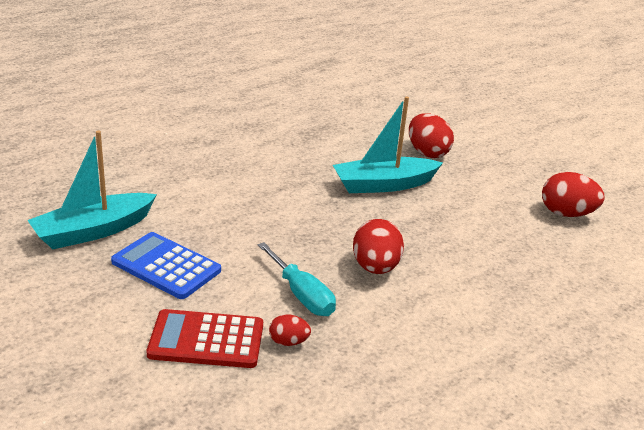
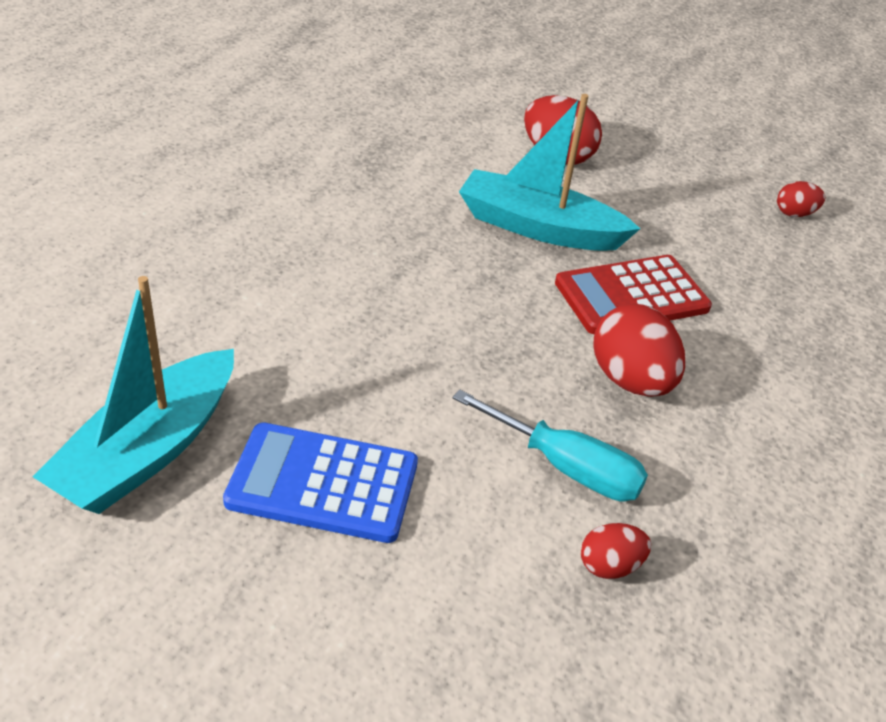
camera: 25 degrees left, 10 degrees up
(206, 340) = (487, 611): red calculator -> red calculator (631, 296)
(383, 185) = (539, 228): turquoise boat -> turquoise boat turned 60 degrees clockwise
(566, 214) = (794, 214): red egg -> red egg, size x0.54

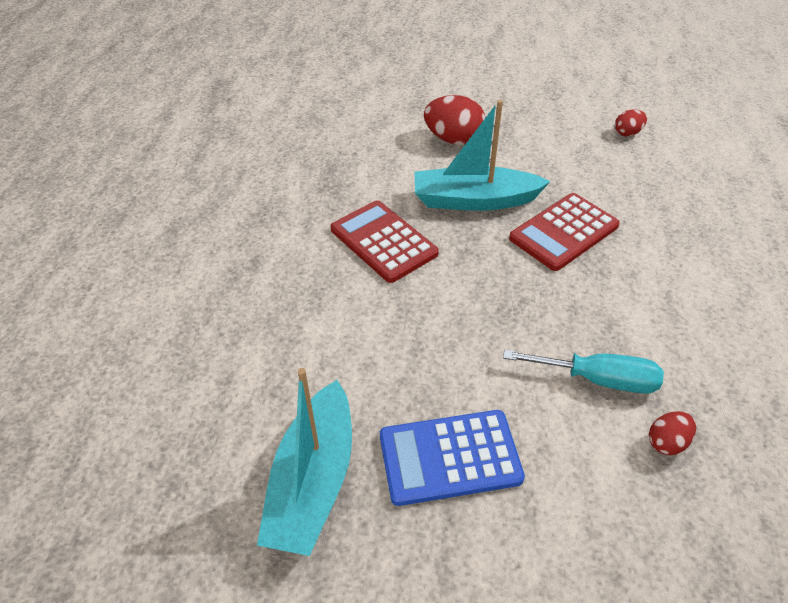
camera: 15 degrees left, 5 degrees up
(396, 237) = (383, 242): none -> red calculator
(630, 380) = (600, 297): red egg -> none

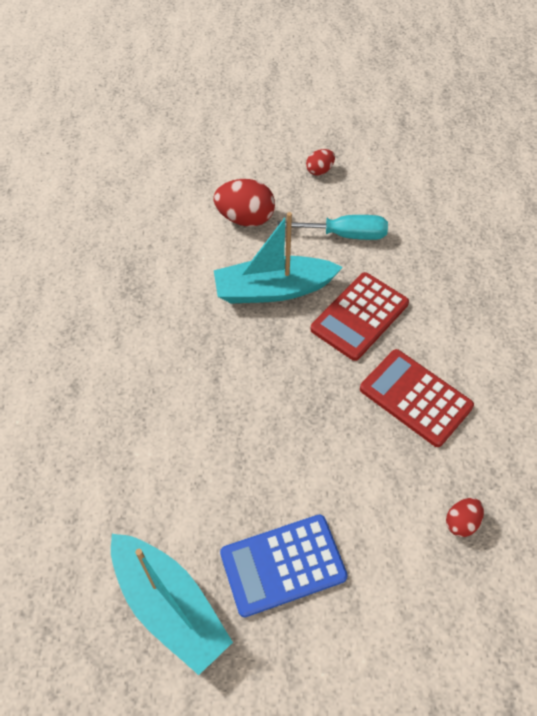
camera: 10 degrees left, 10 degrees up
(313, 481) = (169, 606): turquoise boat -> turquoise boat turned 45 degrees counterclockwise
(383, 242) = (194, 348): red calculator -> red calculator (415, 398)
(598, 379) = (401, 470): turquoise screwdriver -> turquoise screwdriver (345, 235)
(627, 133) = (410, 192): red egg -> red egg (319, 170)

